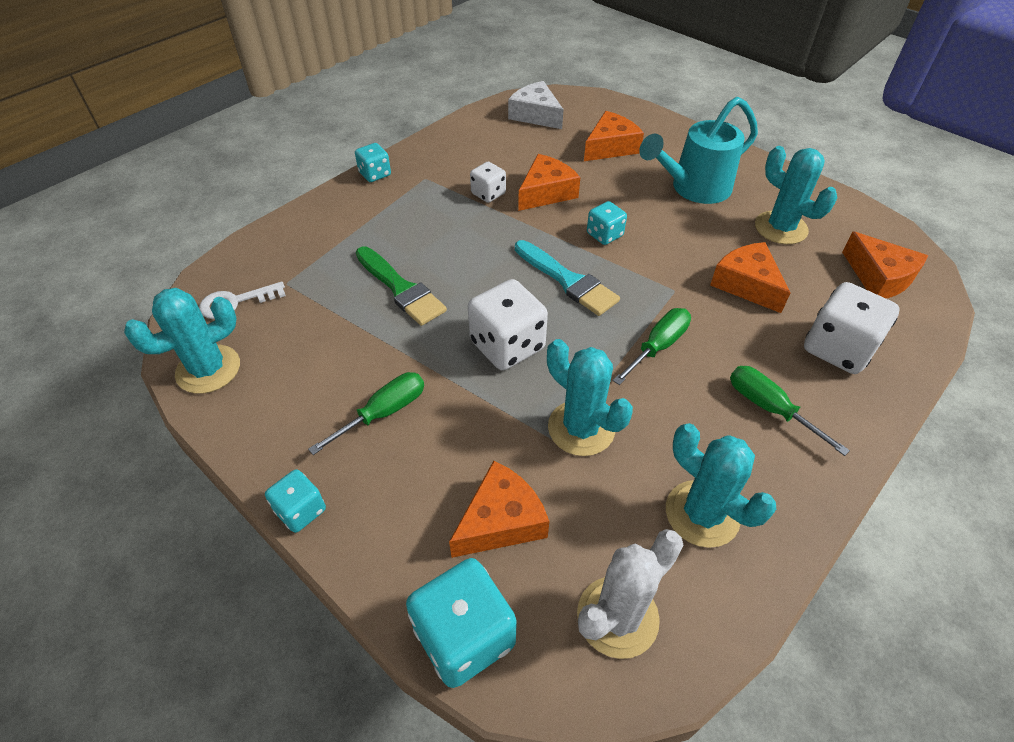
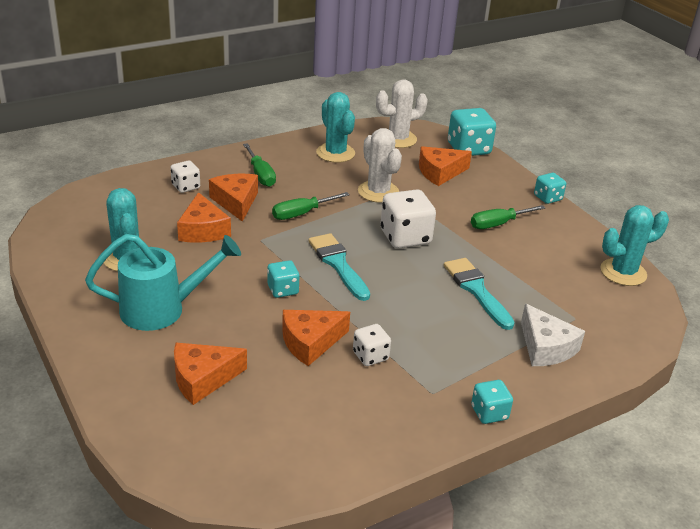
camera: 165 degrees left, 15 degrees down
(236, 302) = (616, 312): white key -> none
(401, 289) = (476, 290): green brush -> turquoise brush
(535, 115) = (258, 455): white cheese -> white cheese (545, 347)
(581, 428) = (378, 192): turquoise cactus -> white cactus
(838, 348) = (186, 186): white dice -> white dice, size x0.57
(879, 277) = (101, 211): orange cheese -> orange cheese (236, 202)

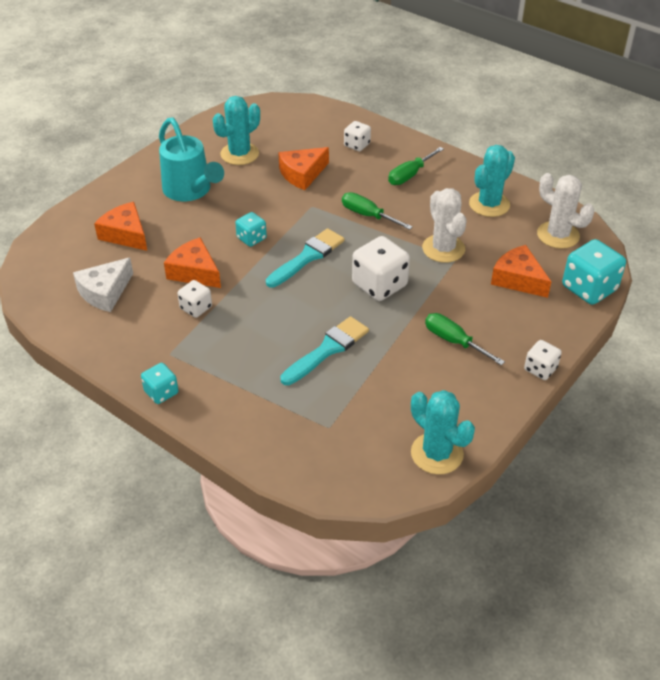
camera: 70 degrees right, 10 degrees up
(236, 202) = (356, 176): orange cheese -> none
(378, 192) = (443, 249): white cactus -> white cactus turned 60 degrees counterclockwise
(545, 347) = (269, 413): white cheese -> white cheese (105, 292)
(547, 198) = (540, 369): turquoise dice -> white dice

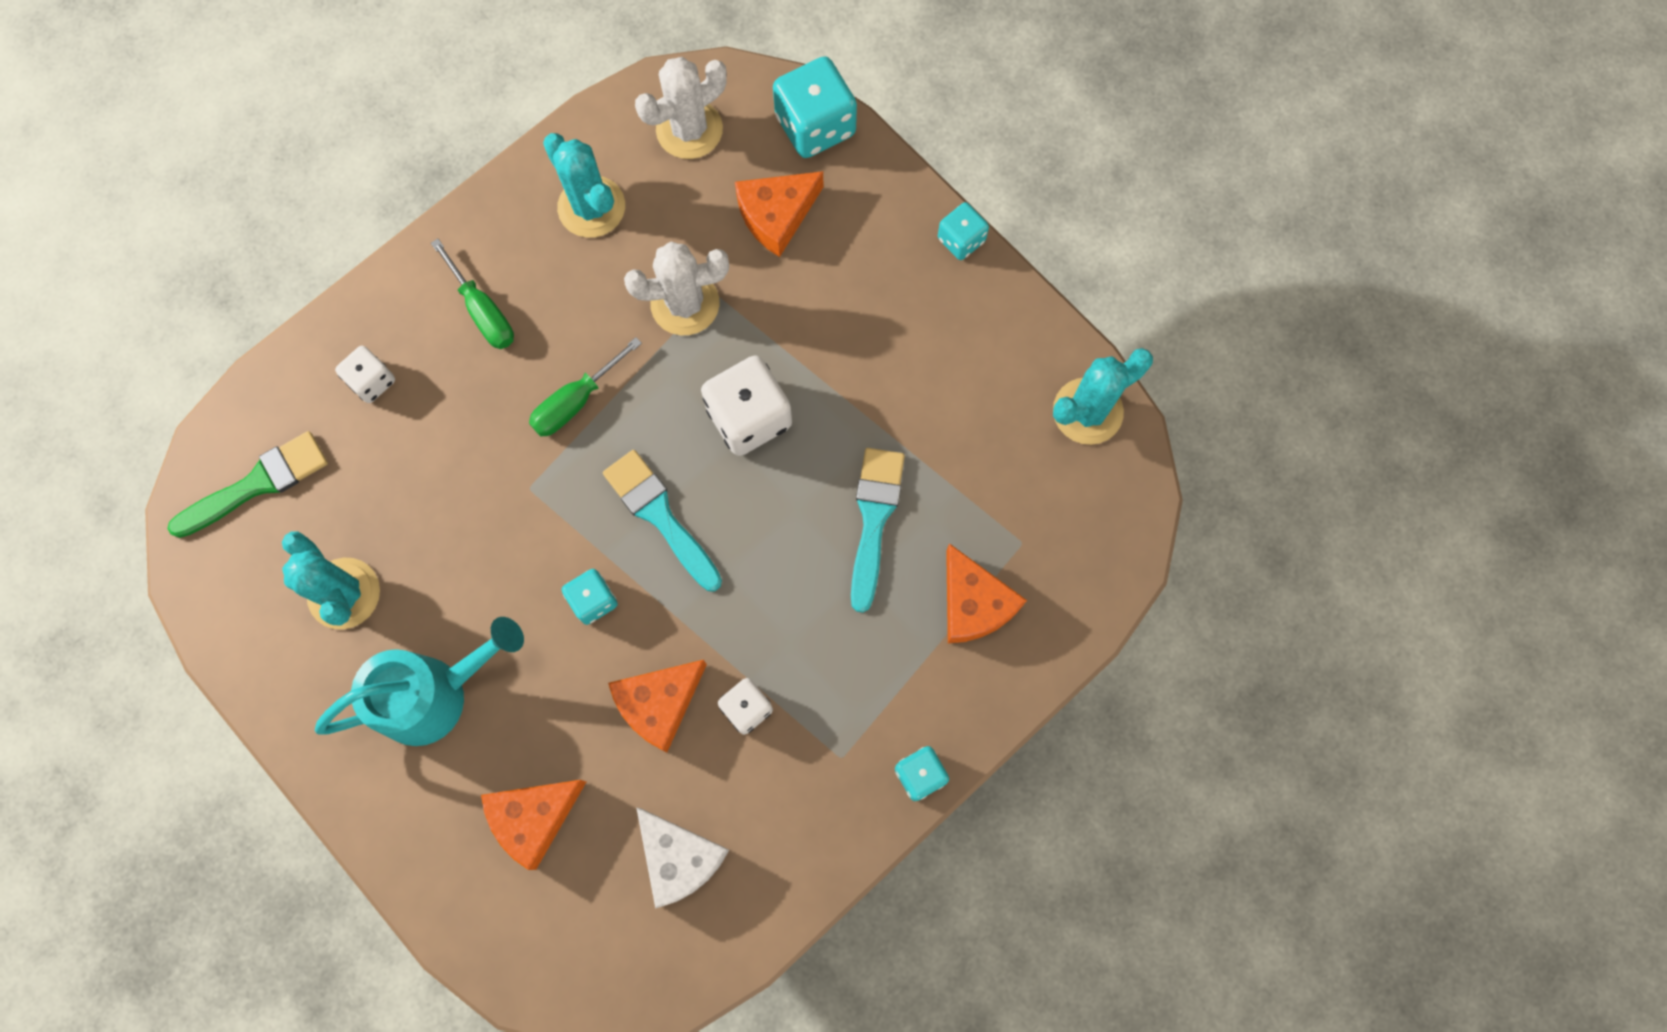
camera: 80 degrees left, 30 degrees up
(291, 119) = (257, 484): none -> green brush
(302, 174) = (435, 490): orange cheese -> orange cheese (974, 603)
(327, 349) = (874, 519): turquoise brush -> turquoise brush turned 45 degrees clockwise
(454, 341) = (888, 338): green screwdriver -> none
(540, 369) = (961, 240): white dice -> turquoise dice

